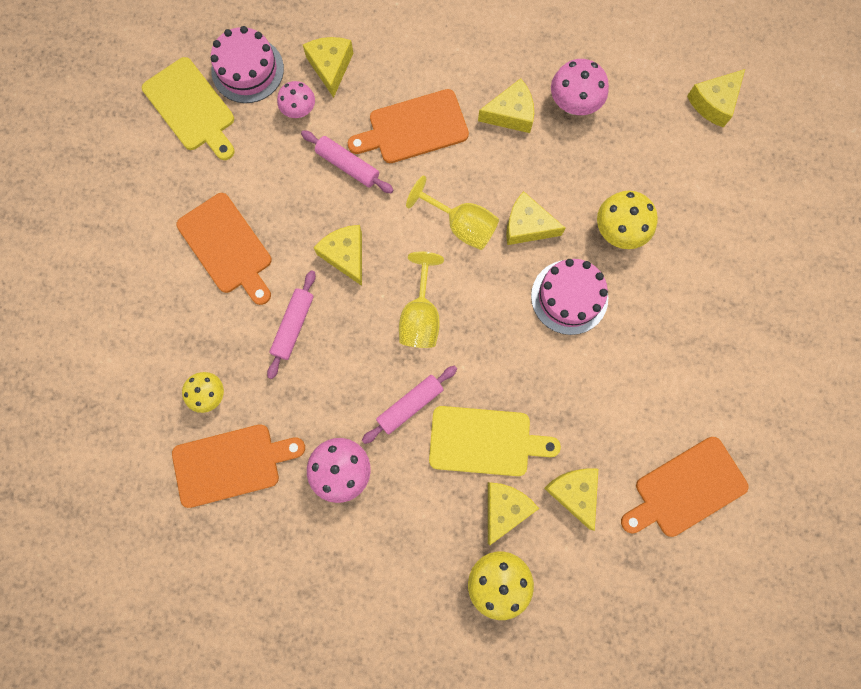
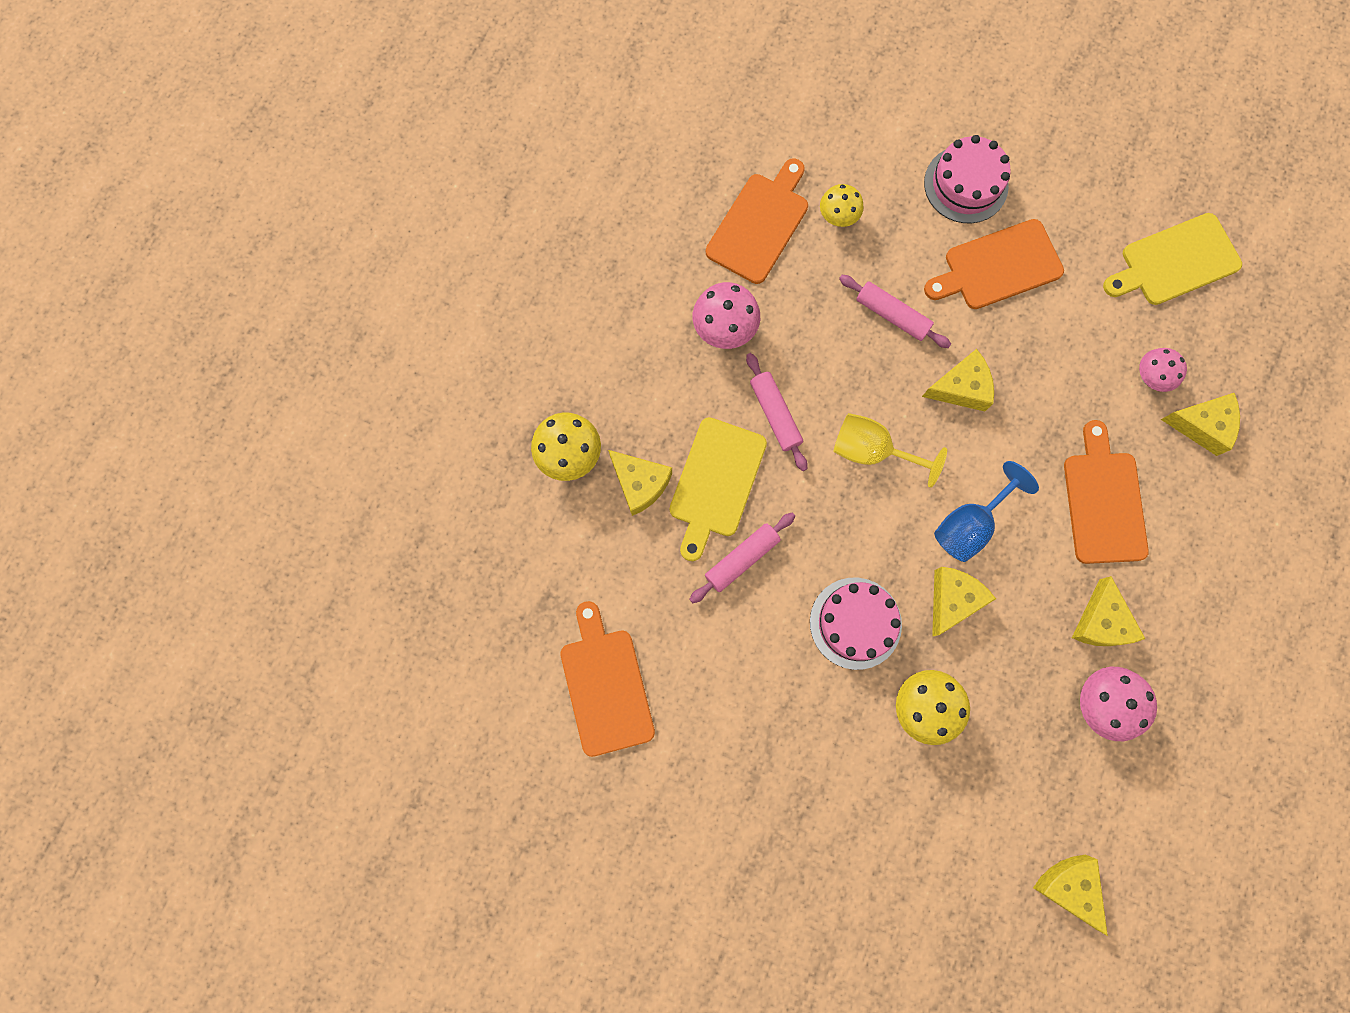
camera: 105 degrees right, 0 degrees up
(231, 464) = (760, 224): orange cutting board -> orange cutting board turned 150 degrees counterclockwise
(247, 70) = (1214, 331): pink cake -> pink cake (966, 184)
(347, 166) = (1070, 415): pink rolling pin -> pink rolling pin (741, 559)
(462, 225) = (969, 524): yellow goblet -> blue goblet
(574, 492) = (636, 561): yellow cheese -> none

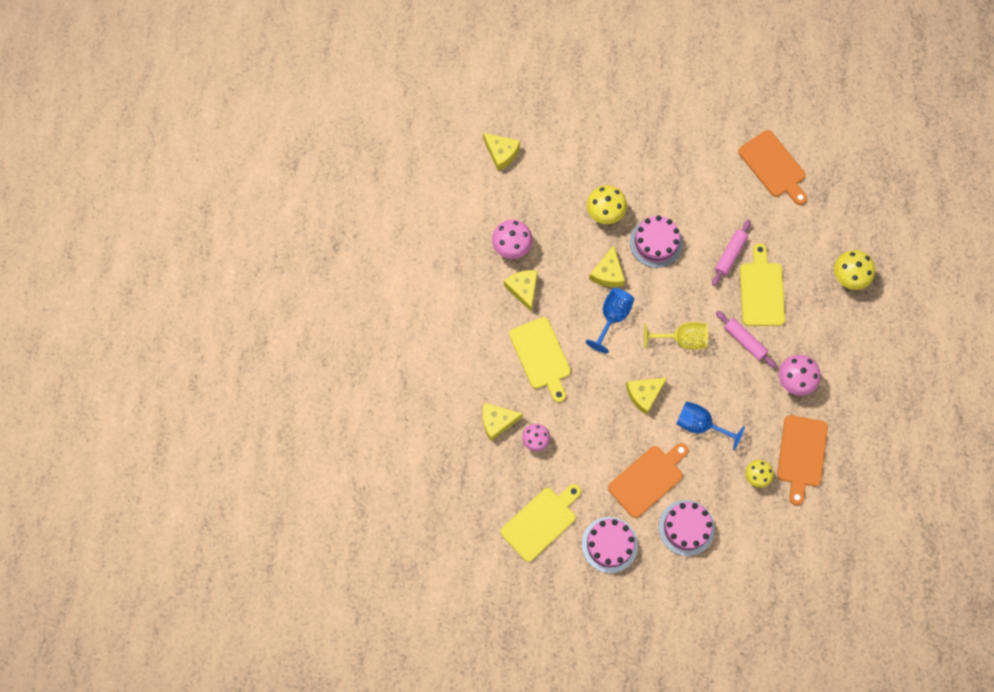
camera: 160 degrees right, 5 degrees down
(640, 483) = (803, 275): yellow cheese -> none
(892, 315) = (700, 425): pink rolling pin -> blue goblet
(1084, 199) = (609, 544): none -> pink cake
(1103, 501) = (541, 356): orange cutting board -> yellow cutting board

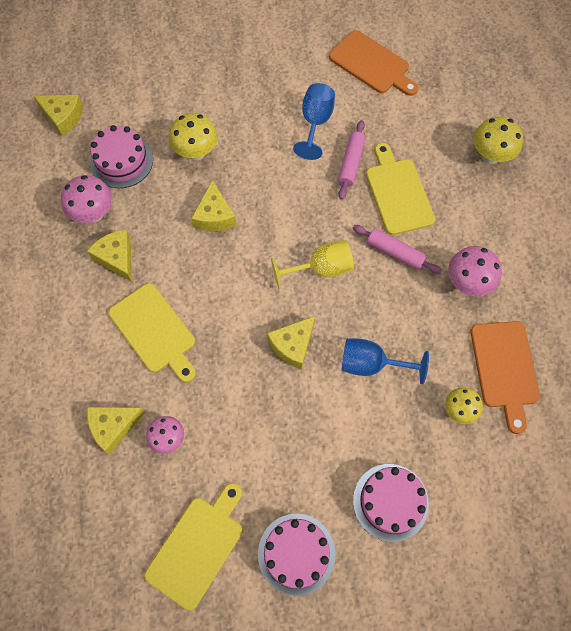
camera: 15 degrees left, 5 degrees down
(612, 317) = (232, 263): blue goblet -> blue goblet (315, 123)
(648, 479) = (324, 450): orange cutting board -> none
(656, 243) = (262, 170): pink cake -> pink cake (122, 161)

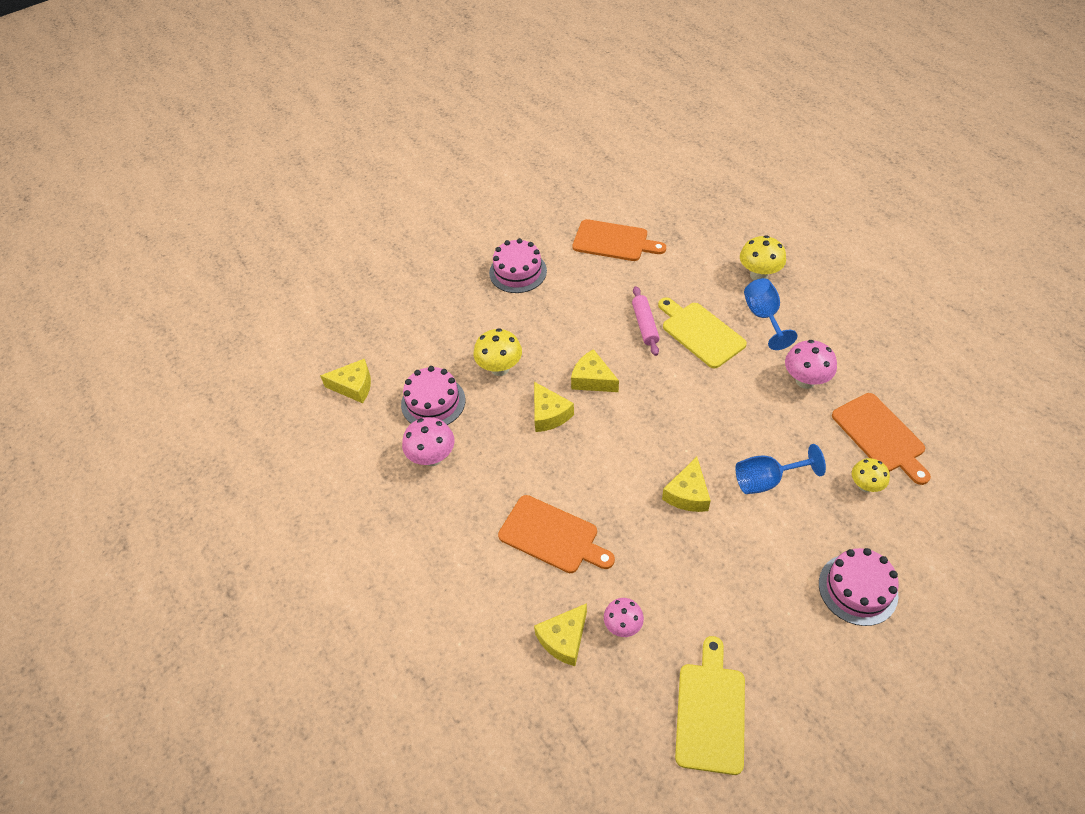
camera: 20 degrees left, 15 degrees down
(117, 258) = (478, 487): yellow cheese -> yellow cheese (592, 379)
(154, 331) = (552, 536): yellow cutting board -> orange cutting board
(296, 553) = (804, 673): pink cake -> pink cake (518, 272)
(315, 123) = (593, 304): blue goblet -> blue goblet (763, 317)
(321, 269) = (673, 420): yellow goblet -> none
(395, 252) = (728, 381): pink rolling pin -> none

